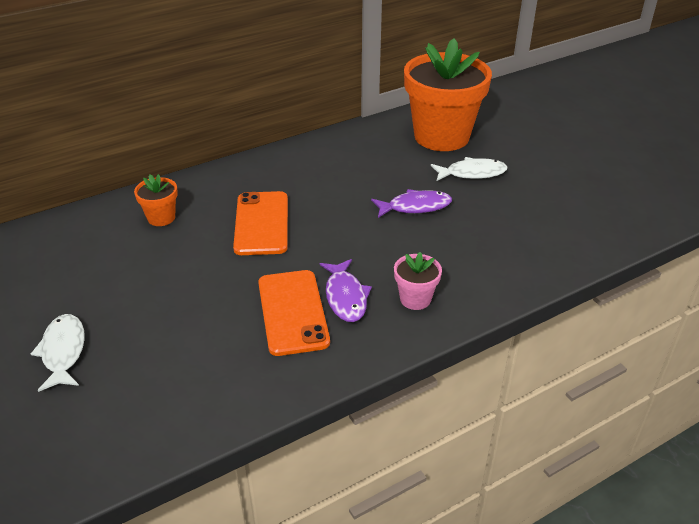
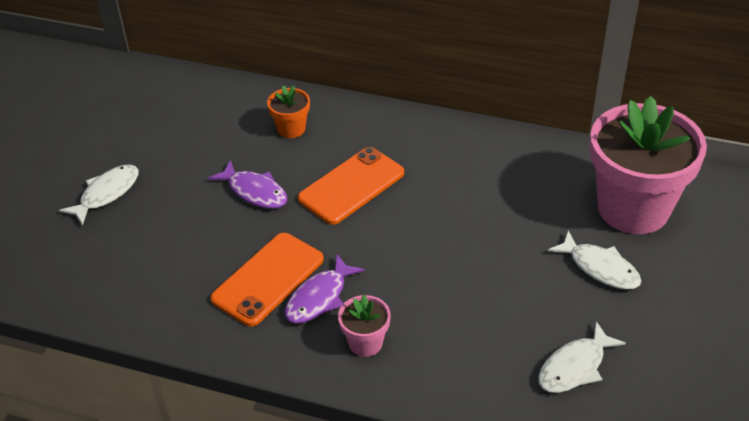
camera: 50 degrees right, 5 degrees up
(415, 207) = (493, 262): purple fish -> purple fish (254, 192)
(441, 136) = (633, 208): orange flower pot -> pink flower pot
(538, 226) = (574, 367): none -> white fish

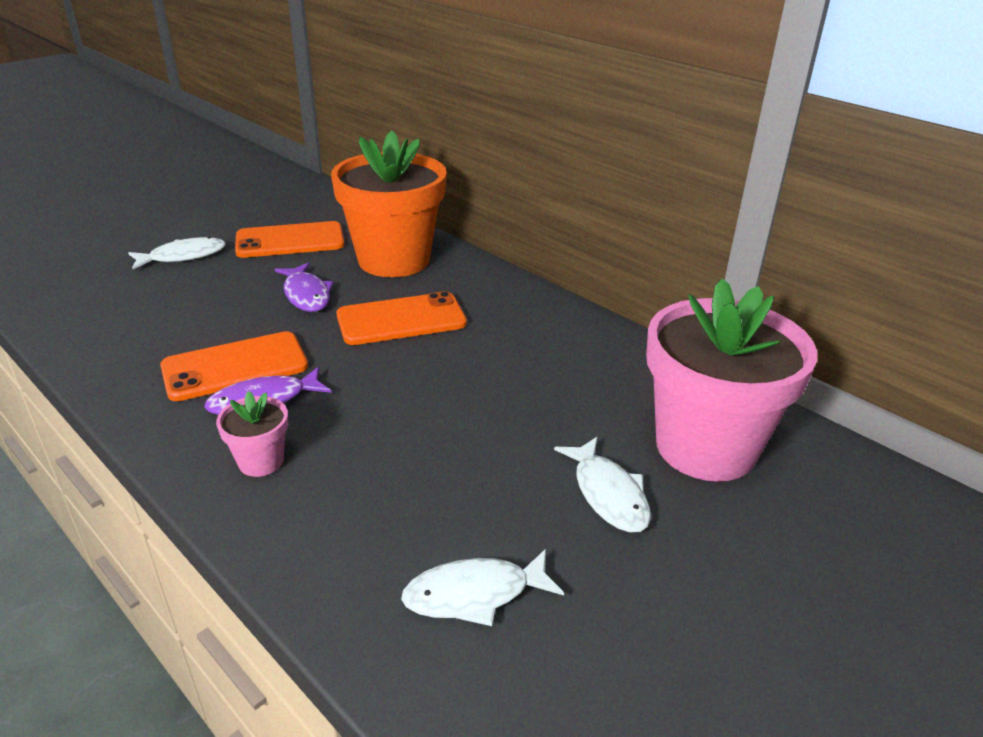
camera: 25 degrees right, 10 degrees down
(183, 141) = (290, 241): none -> orange phone
(291, 129) = (394, 260): orange flower pot -> orange flower pot, size x2.33

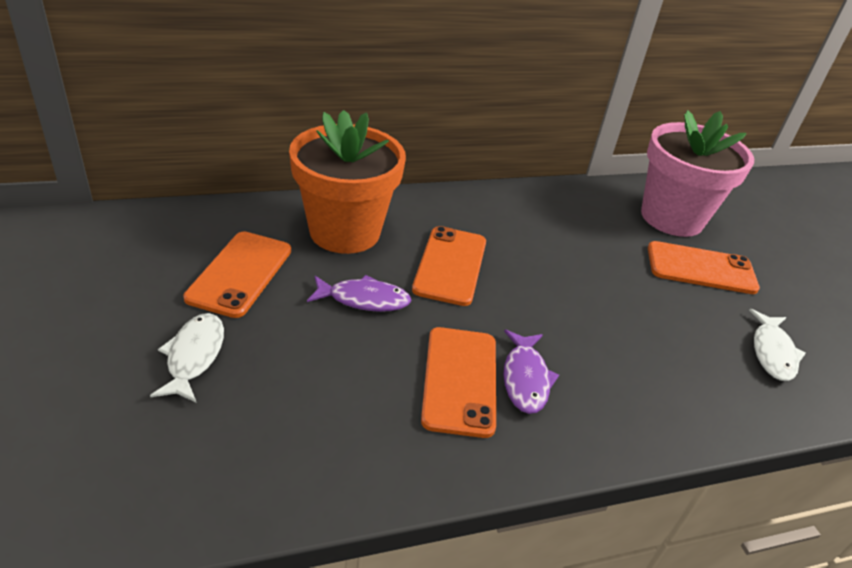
camera: 65 degrees left, 5 degrees up
(261, 461) = (608, 404): pink flower pot -> none
(608, 494) = (701, 268): white fish -> orange phone

